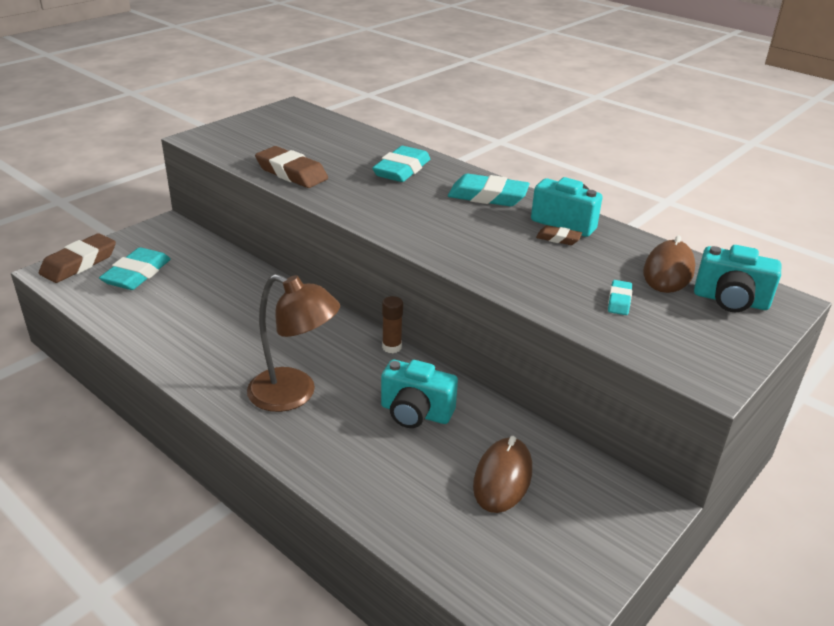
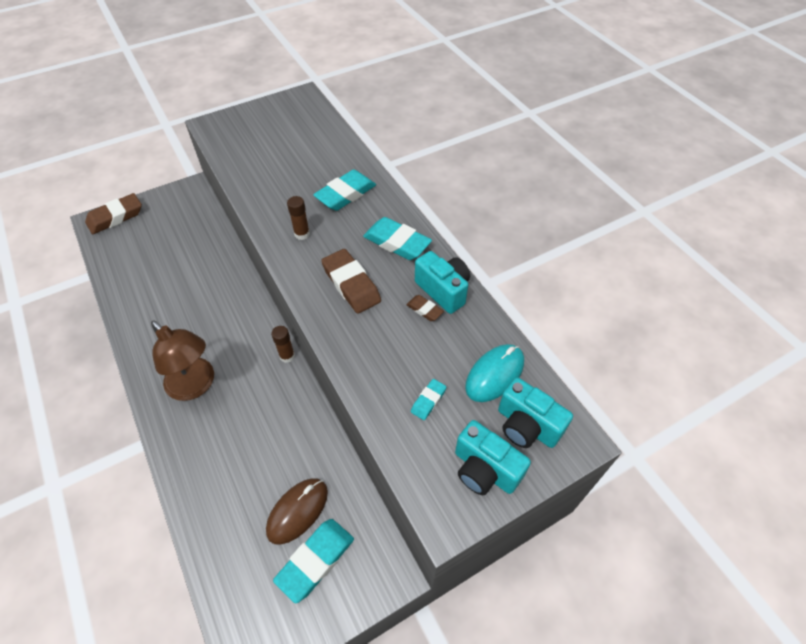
camera: 20 degrees right, 20 degrees up
(137, 274) = (148, 237): turquoise eraser -> turquoise eraser (315, 560)
(291, 173) = (257, 182): brown eraser -> brown eraser (351, 284)
(377, 204) = (302, 234): none -> brown glue stick
(415, 413) = (270, 428): turquoise camera -> turquoise camera (484, 470)
(668, 271) = (494, 374): brown mouse -> turquoise mouse

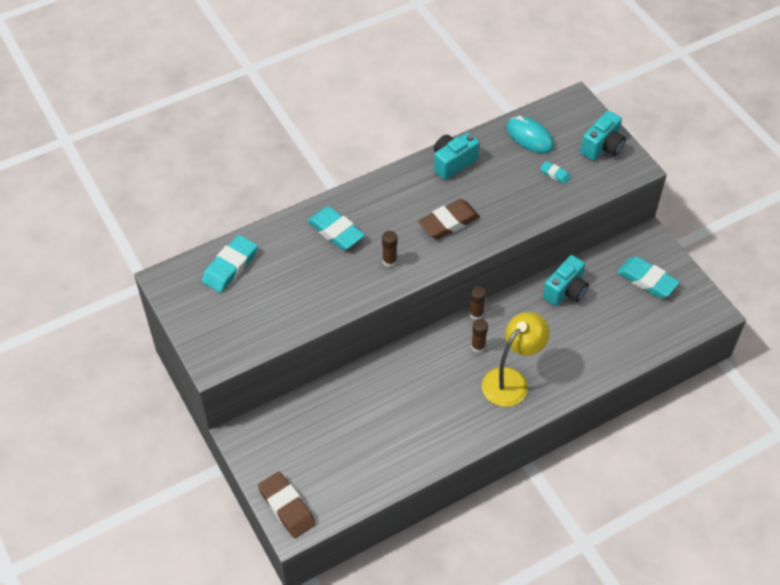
camera: 90 degrees left, 0 degrees up
(196, 386) = (511, 380): brown lamp -> yellow lamp
(245, 356) = (478, 347): none -> brown glue stick
(297, 511) = (613, 294): brown mouse -> none
(397, 243) = (400, 192): turquoise eraser -> turquoise eraser (230, 267)
(424, 310) = (473, 175): brown eraser -> none
(526, 426) = (568, 124): turquoise camera -> turquoise camera (565, 291)

